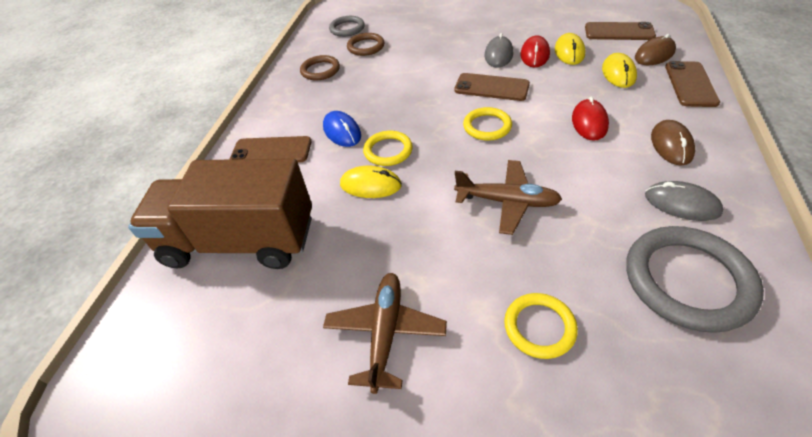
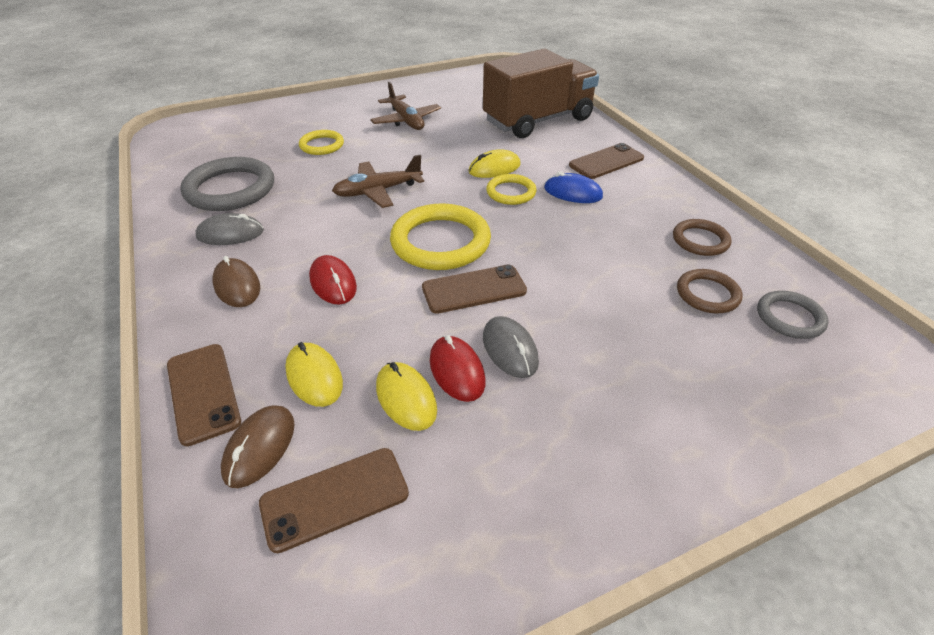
camera: 140 degrees right, 5 degrees down
(487, 126) = (440, 242): yellow ring -> yellow ring, size x1.79

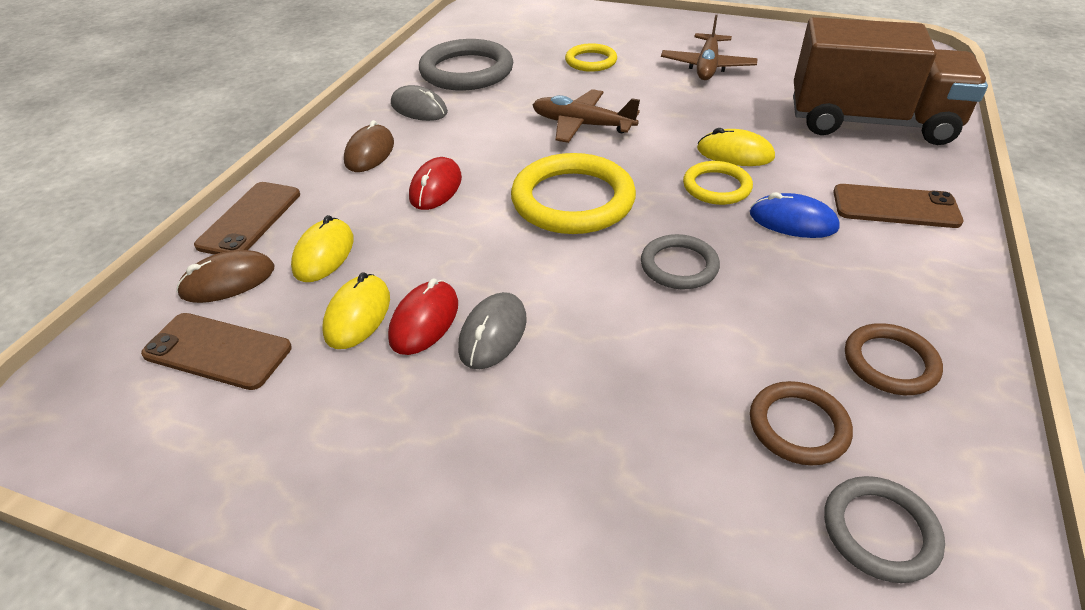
camera: 45 degrees right, 0 degrees up
(474, 289) = (540, 260): brown phone -> none
(552, 247) = (679, 266): none -> grey ring
(573, 192) = (793, 221): blue mouse -> blue mouse turned 45 degrees counterclockwise

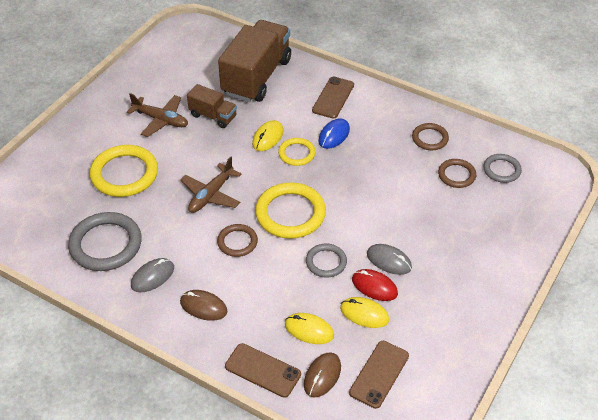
camera: 80 degrees left, 5 degrees up
(228, 281) = (322, 376): brown mouse -> brown mouse turned 45 degrees clockwise
(436, 187) = (257, 274): red mouse -> none
(496, 160) = (237, 242): none -> brown ring
(591, 61) = (124, 174): yellow ring -> yellow ring, size x1.79
(679, 266) = (356, 184): grey ring -> grey ring (326, 262)
(746, 101) = (213, 116): none -> brown truck

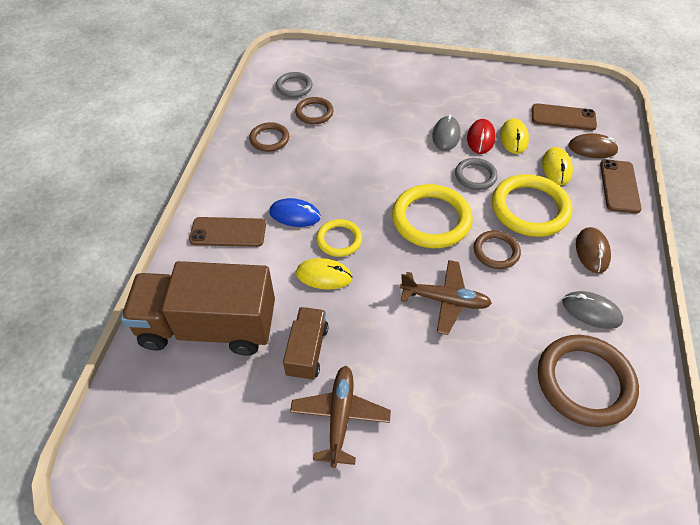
camera: 110 degrees left, 5 degrees up
(106, 244) = (584, 382): grey ring -> brown ring
(124, 174) = (464, 417): yellow ring -> yellow ring (530, 209)

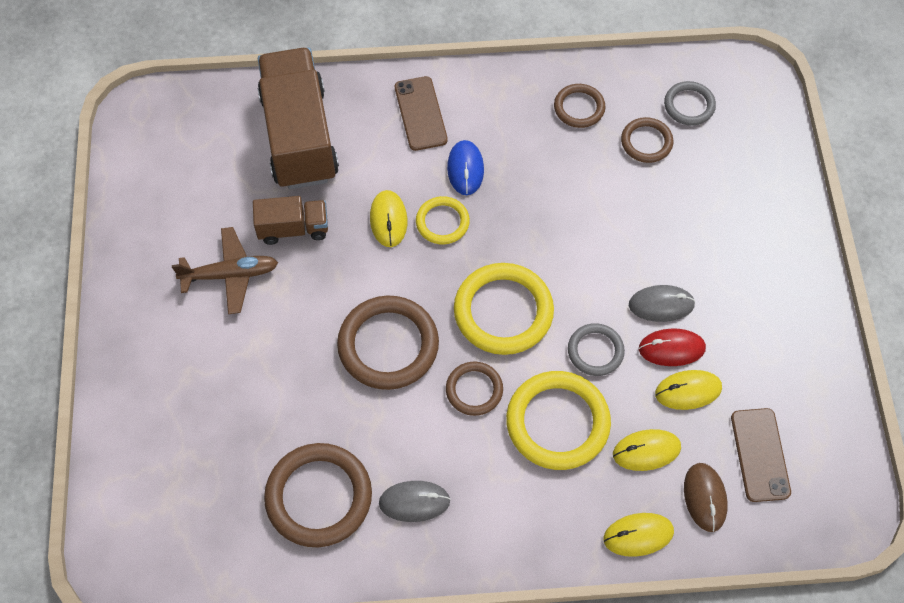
camera: 75 degrees right, 10 degrees up
(445, 300) = (388, 345): brown plane -> brown ring
(591, 311) = (414, 502): grey mouse -> grey mouse turned 75 degrees clockwise
(592, 251) = (507, 501): brown mouse -> none
(619, 186) = (638, 535): brown phone -> yellow mouse

